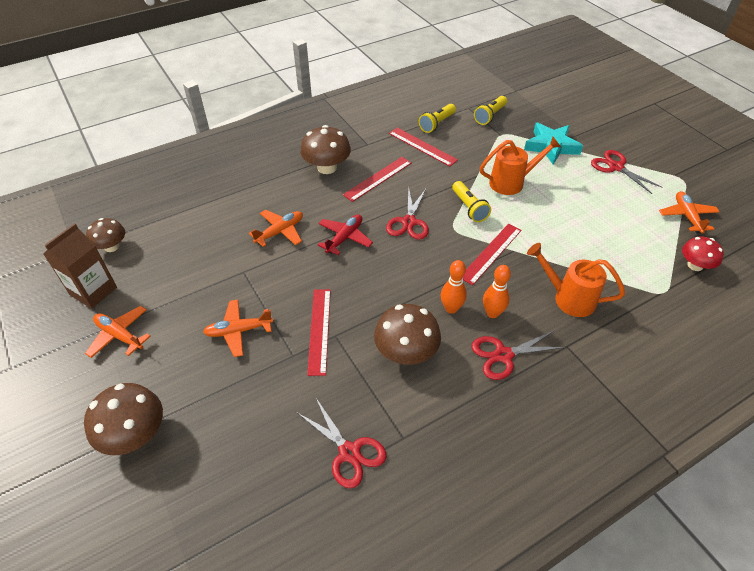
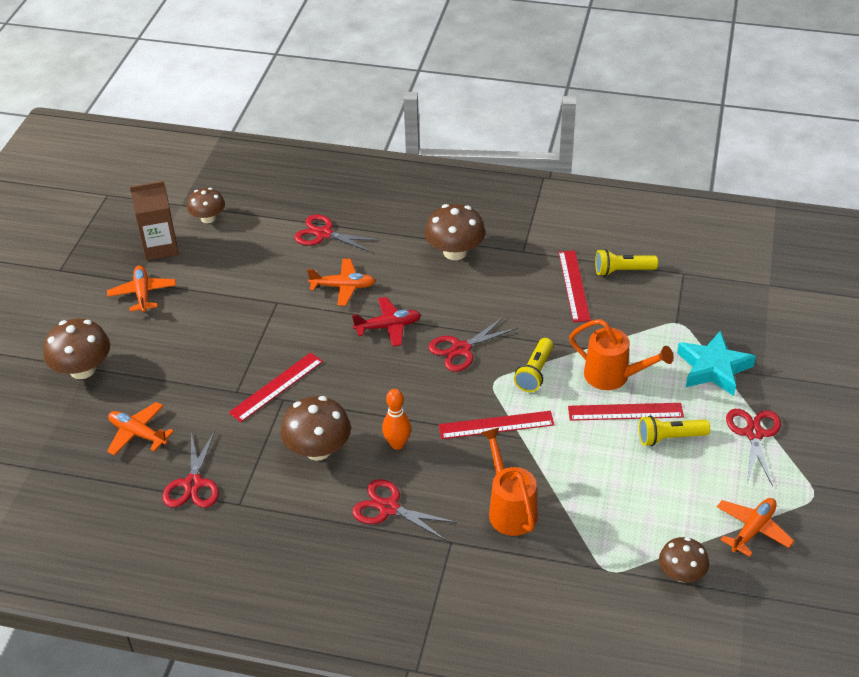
camera: 45 degrees right, 5 degrees down
(221, 206) = (324, 234): none -> red scissors
(238, 331) = (221, 346): orange plane -> orange plane (138, 434)
(378, 178) = (487, 291): red ruler -> red ruler (625, 412)
(490, 116) = (694, 296): yellow flashlight -> yellow flashlight (669, 438)
(492, 313) = (426, 472): orange bowling pin -> none
(695, 265) = (681, 574): red mushroom -> brown mushroom

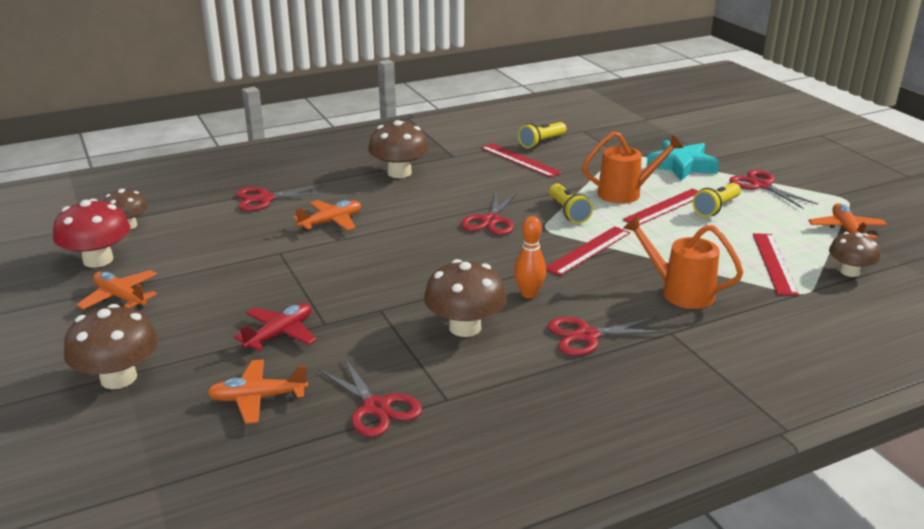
camera: 40 degrees left, 15 degrees down
(160, 247) = (98, 260): brown carton -> red mushroom
(276, 387) = (361, 304): red ruler -> red ruler (774, 263)
(388, 327) = (409, 230): red plane -> red plane (280, 334)

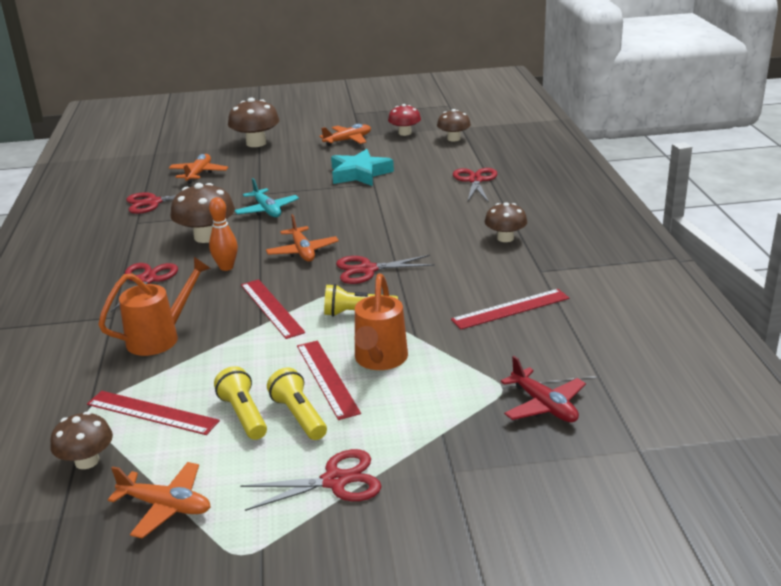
camera: 110 degrees right, 0 degrees up
(98, 260) = (405, 133): red mushroom -> red mushroom, size x0.65
(280, 334) = (259, 180): red plane -> red plane (544, 405)
(331, 222) = (413, 202): orange plane -> orange plane (302, 251)
(375, 305) = (267, 210): none -> turquoise plane
(399, 173) = (505, 238): brown mushroom -> brown mushroom, size x0.65
(490, 220) = (367, 270): red scissors -> red scissors turned 45 degrees counterclockwise
(541, 142) = (563, 333): yellow flashlight -> yellow flashlight (244, 415)
(681, 166) = (437, 428): turquoise star -> turquoise star (360, 174)

